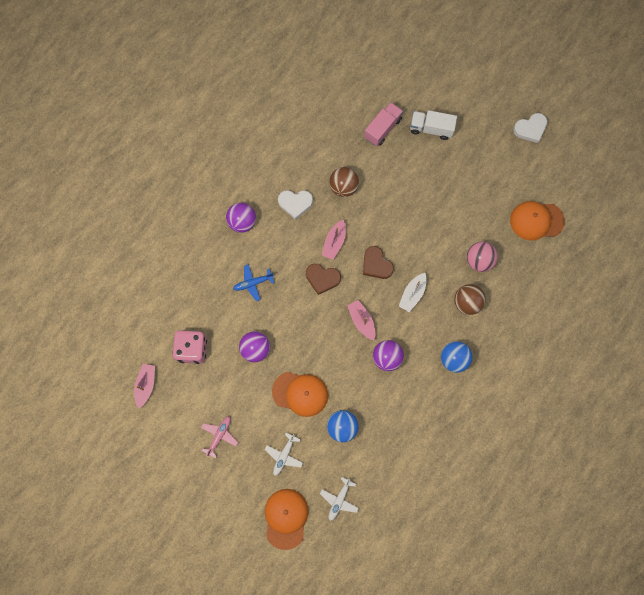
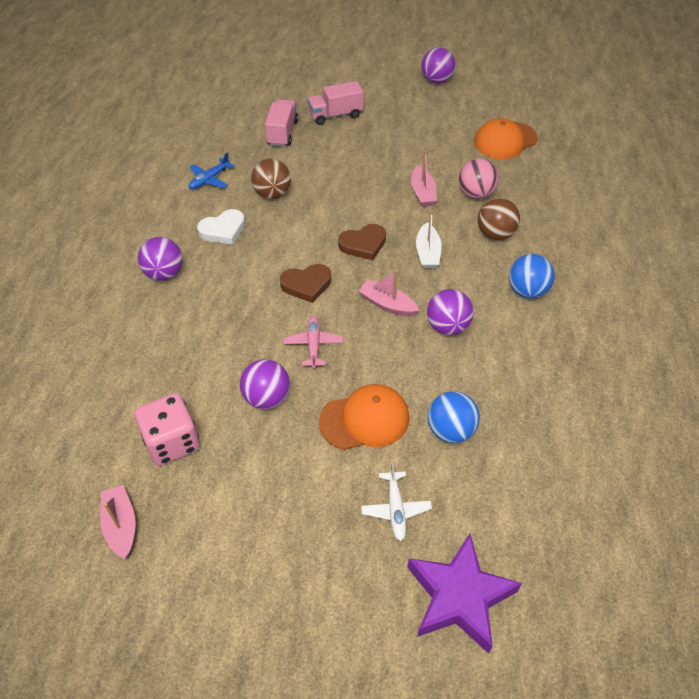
camera: 30 degrees left, 25 degrees down
(219, 435) = (280, 535): pink plane -> pink plane (313, 345)
(253, 283) = (217, 328): blue plane -> blue plane (209, 179)
(286, 518) = (459, 597): orange cap -> purple star
(334, 242) = (297, 245): pink boat -> pink boat (422, 193)
(339, 499) = (517, 525): white plane -> none
(376, 264) = (363, 244): brown heart -> brown heart turned 45 degrees counterclockwise
(431, 129) = (335, 115): white truck -> pink truck
(530, 129) = (436, 80): white heart -> purple ball

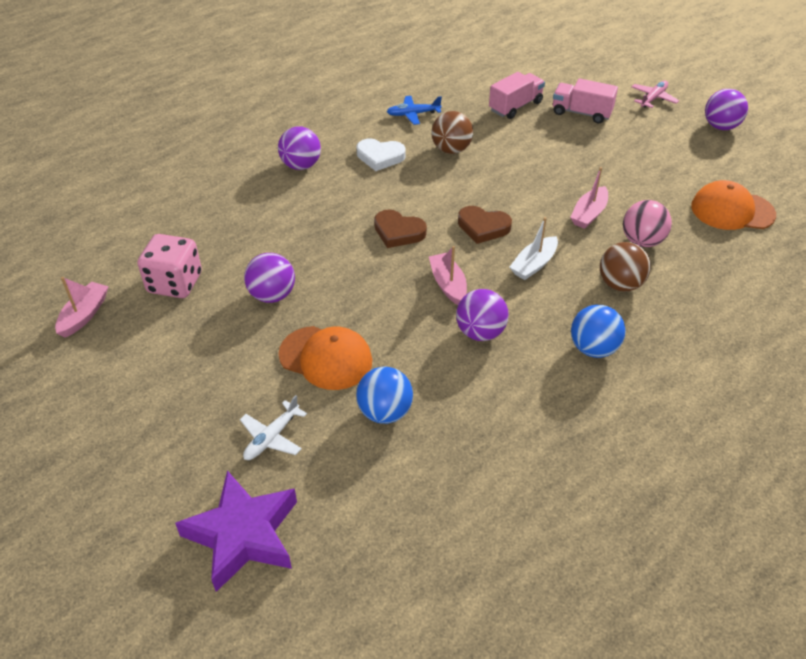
camera: 40 degrees right, 5 degrees down
(313, 345) = (351, 279): pink plane -> pink plane (653, 98)

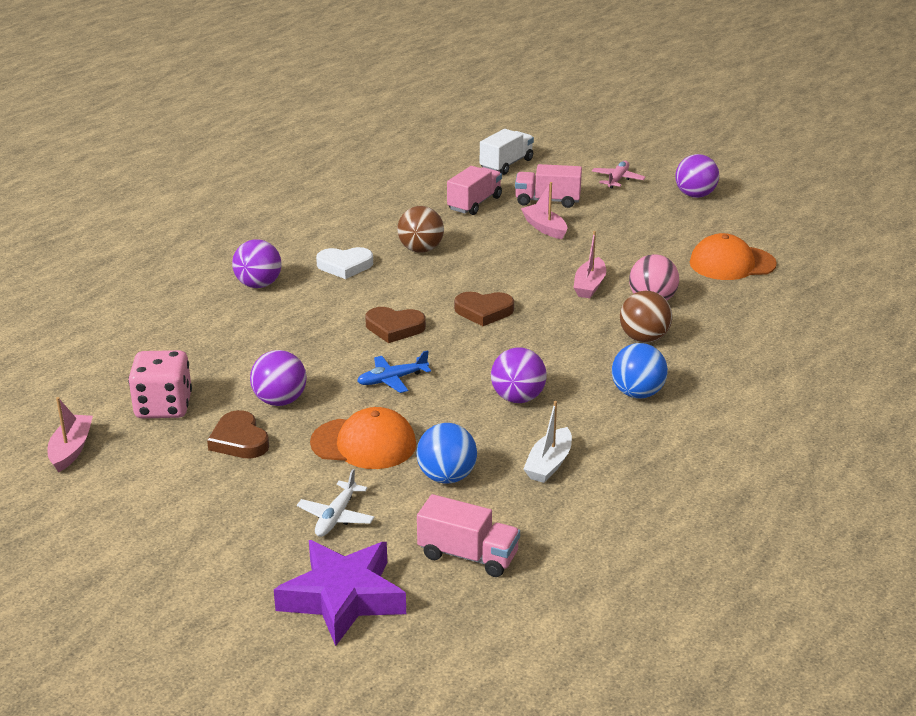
camera: 15 degrees left, 15 degrees down
(222, 332) = (239, 440): none -> brown heart
(371, 511) = (468, 555): none -> pink truck
(413, 114) = (365, 224): blue plane -> blue plane (392, 379)
(448, 284) = (467, 364): pink boat -> pink boat (544, 228)
(534, 264) = (550, 335): white boat -> white boat (549, 464)
(558, 68) = (506, 164): none -> white truck

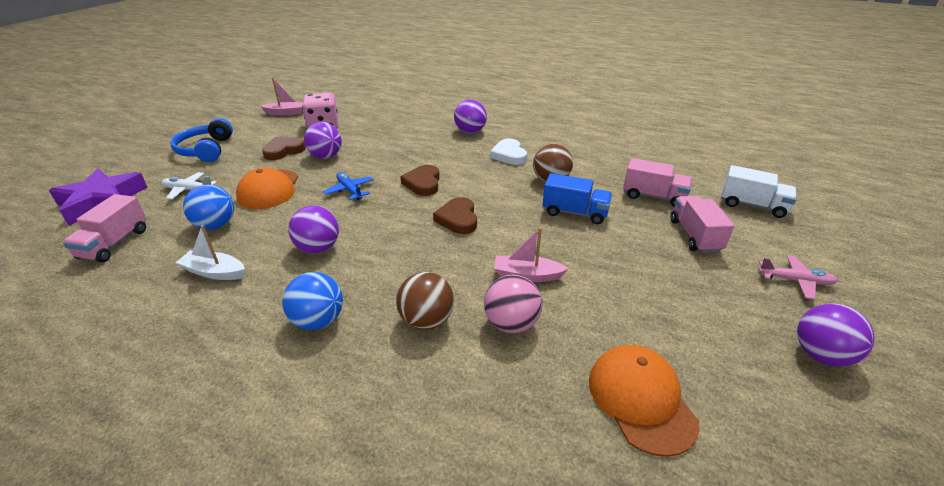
camera: 80 degrees right, 5 degrees up
(193, 522) = (206, 150): none -> blue headphones
(492, 247) = (574, 213): none -> blue truck
(544, 228) = (633, 238): pink boat -> none

